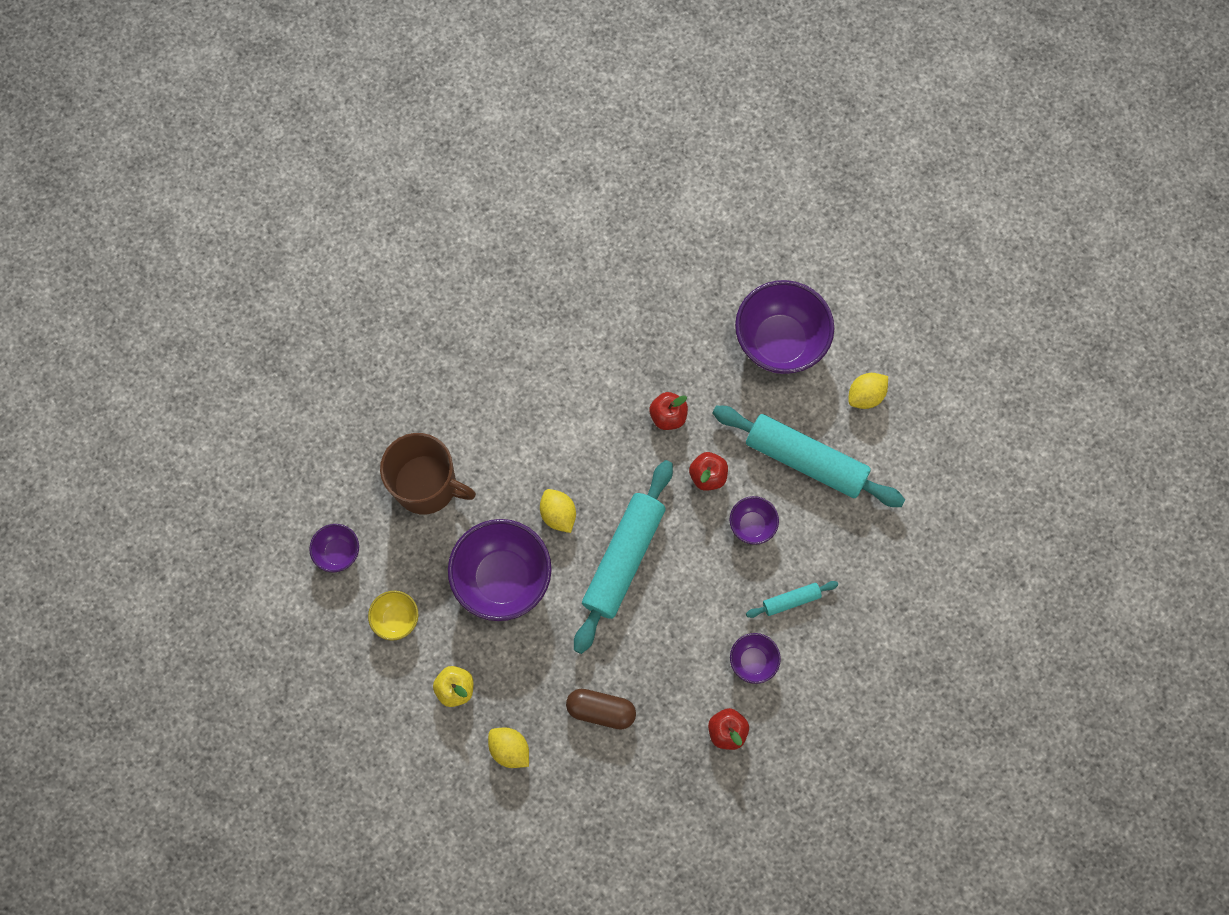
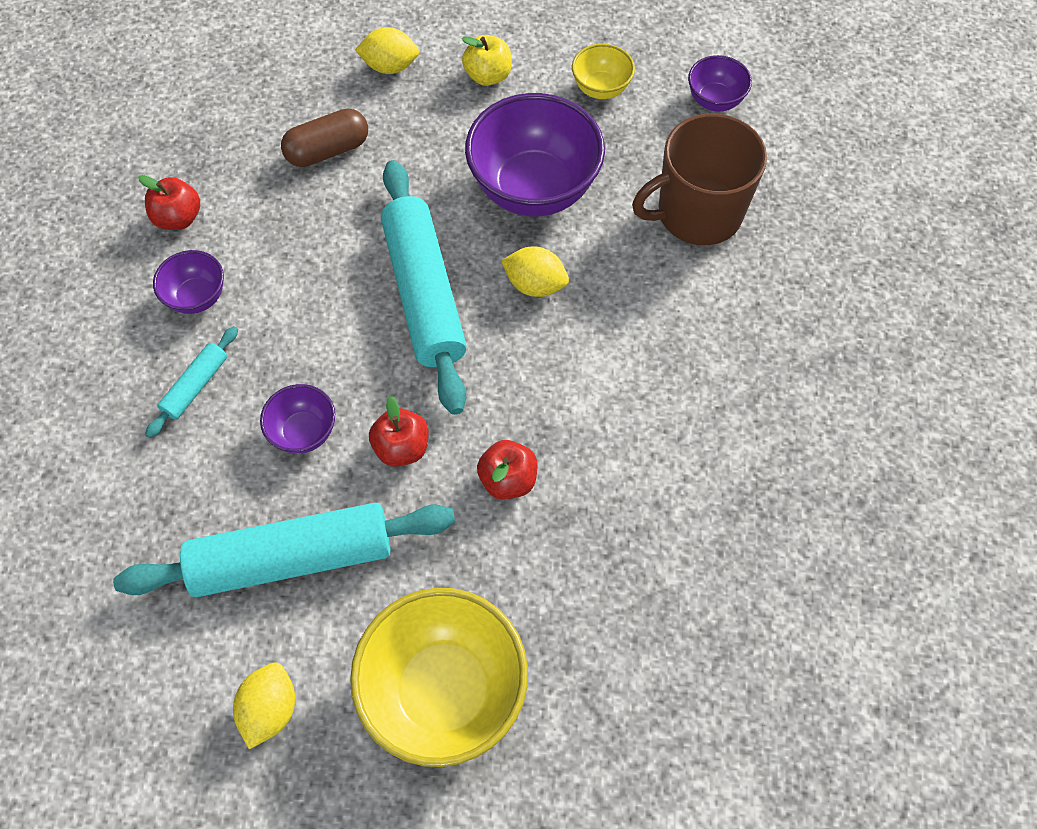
camera: 140 degrees right, 10 degrees down
(779, 342) = (444, 690): purple bowl -> yellow bowl

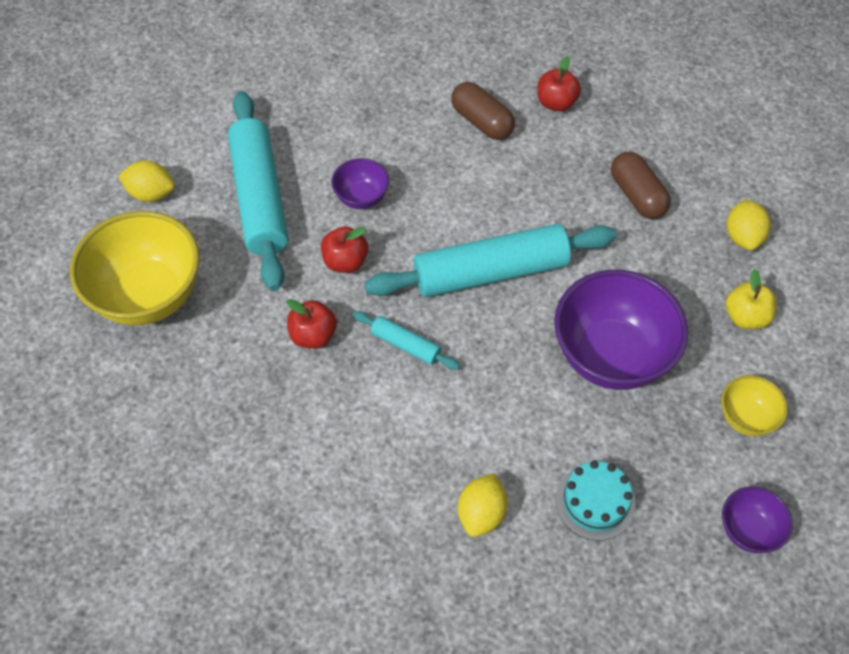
camera: 90 degrees right, 5 degrees down
(196, 386) = (403, 129): turquoise rolling pin -> turquoise rolling pin (406, 345)
(197, 297) = (482, 122): purple bowl -> brown capsule
(535, 285) = (503, 356): yellow lemon -> yellow lemon (481, 513)
(697, 213) = (595, 502): brown mug -> turquoise cake

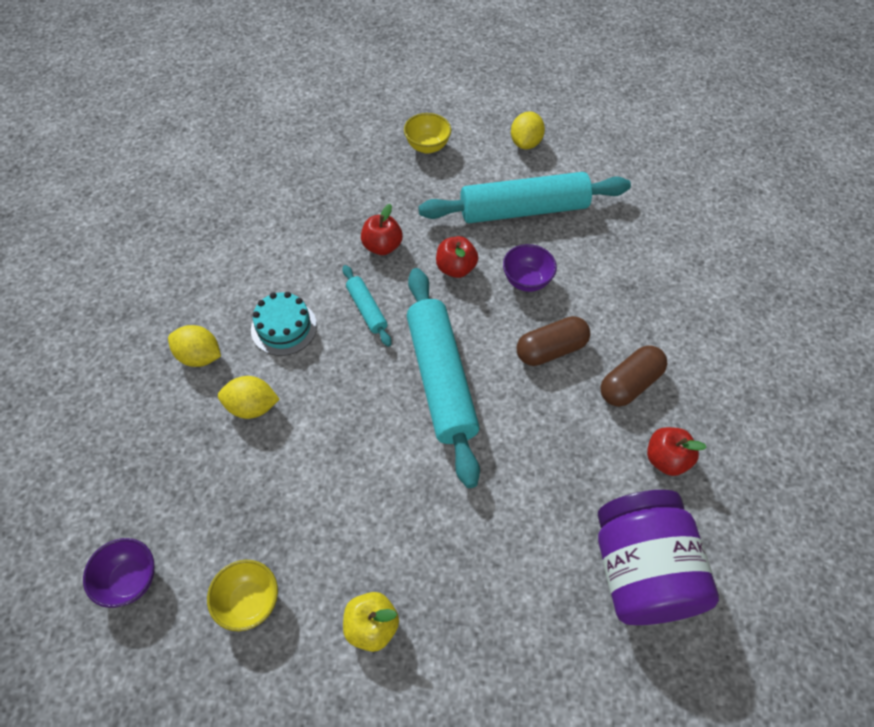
camera: 90 degrees right, 0 degrees up
(148, 295) = (427, 146): yellow bowl -> yellow bowl, size x0.49
(406, 345) = (367, 309): turquoise rolling pin -> turquoise rolling pin turned 60 degrees counterclockwise
(595, 502) = (190, 445): turquoise cake -> turquoise cake (284, 327)
(611, 356) = (337, 477): purple bowl -> none
(637, 195) = (538, 530): brown capsule -> brown capsule (550, 349)
(660, 128) = (640, 571): none -> purple jar
(743, 236) = (481, 644): yellow lemon -> yellow lemon (252, 407)

